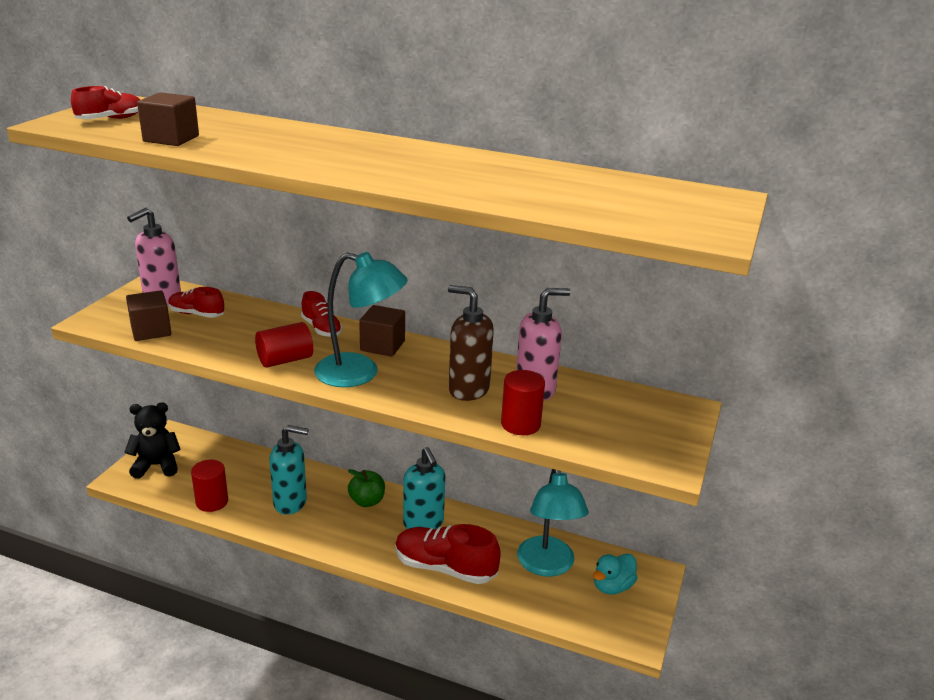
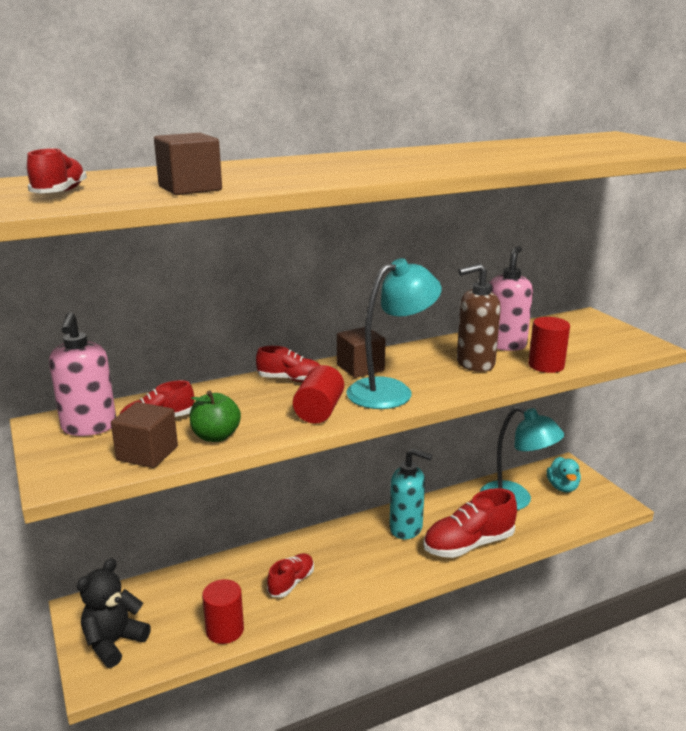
camera: 45 degrees left, 5 degrees down
(290, 502) = (291, 583): turquoise soap dispenser -> red shoe
(367, 501) = (344, 542): green apple -> green apple (216, 436)

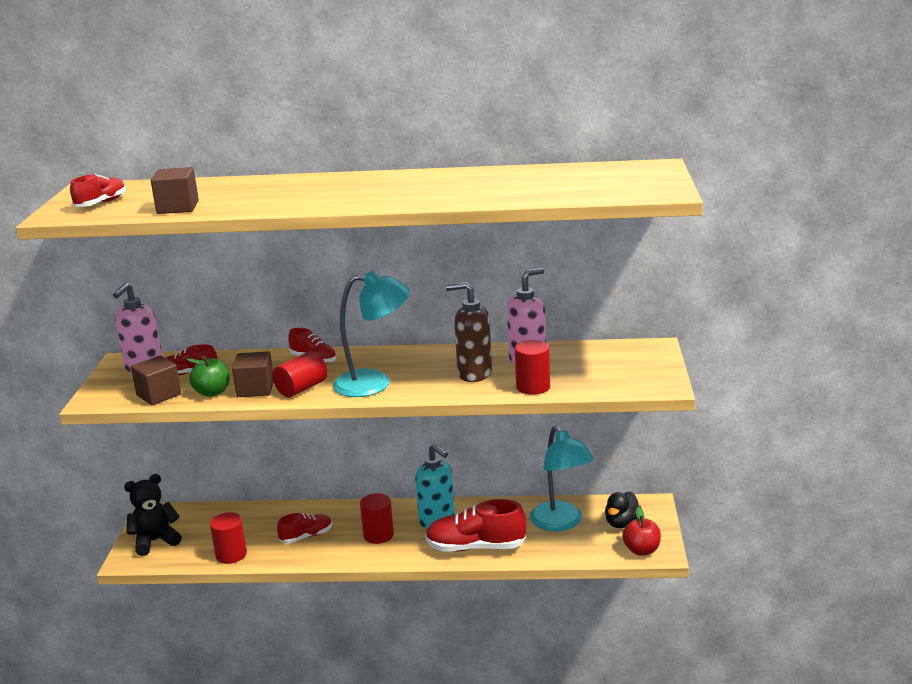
camera: 30 degrees right, 0 degrees up
(360, 368) = (377, 360): brown cube -> brown cube (255, 389)
(364, 559) = (378, 535): none -> red cylinder
(562, 487) = (622, 523): turquoise duck -> black duck
(604, 507) = (641, 550): none -> red apple

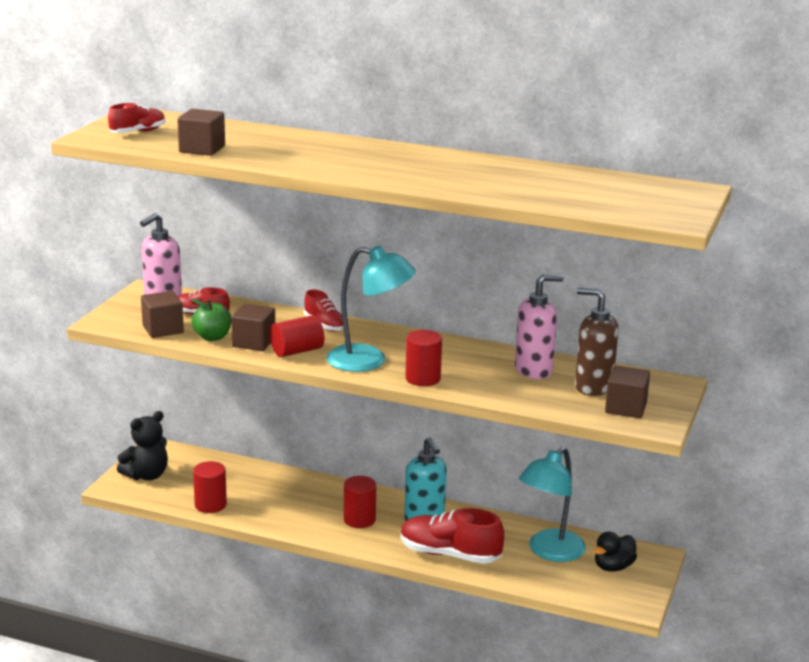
camera: 15 degrees right, 0 degrees up
(155, 541) = (146, 475): black teddy bear -> black teddy bear turned 150 degrees clockwise
(306, 536) = (289, 504): red shoe -> none
(474, 374) = (471, 372): brown soap dispenser -> brown soap dispenser (593, 387)
(533, 387) = (522, 397): red cylinder -> red cylinder (423, 378)
(561, 523) = (549, 552): turquoise lamp -> turquoise lamp turned 45 degrees clockwise
(627, 377) = (625, 408): none -> brown cube
(641, 550) = (618, 598): red apple -> none

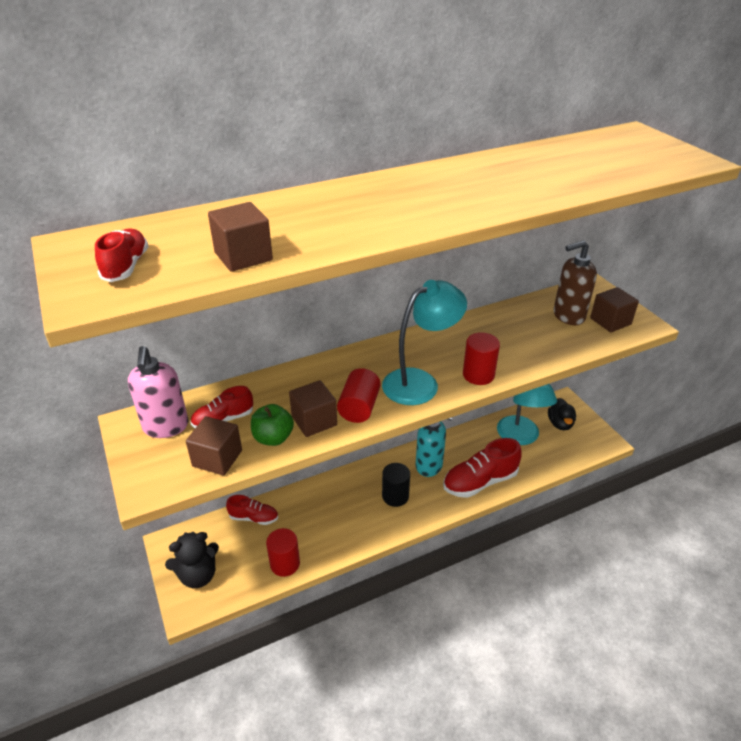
camera: 45 degrees left, 15 degrees up
(146, 475) = (198, 575): black teddy bear -> black teddy bear turned 60 degrees clockwise
(324, 325) = (333, 368): red shoe -> red shoe (254, 517)
(359, 520) = (395, 496): red cylinder -> black cylinder
(534, 371) = (519, 324): pink soap dispenser -> none

